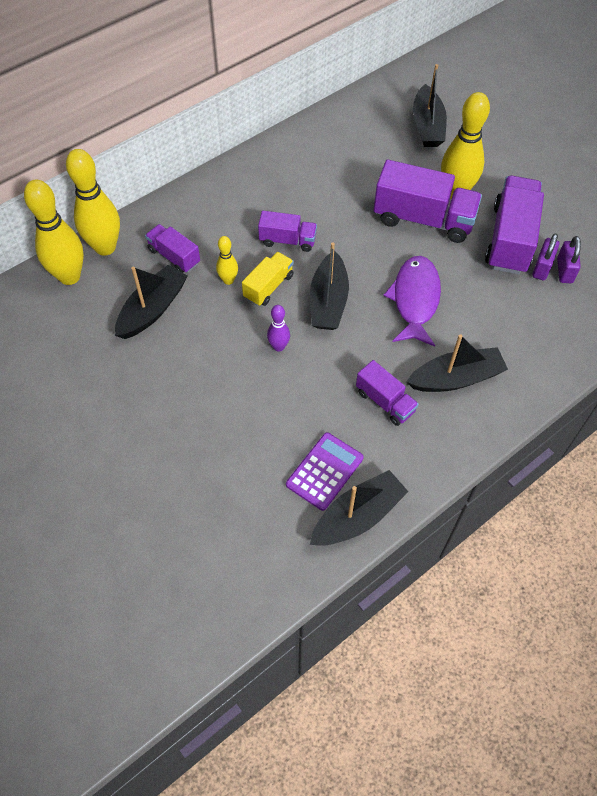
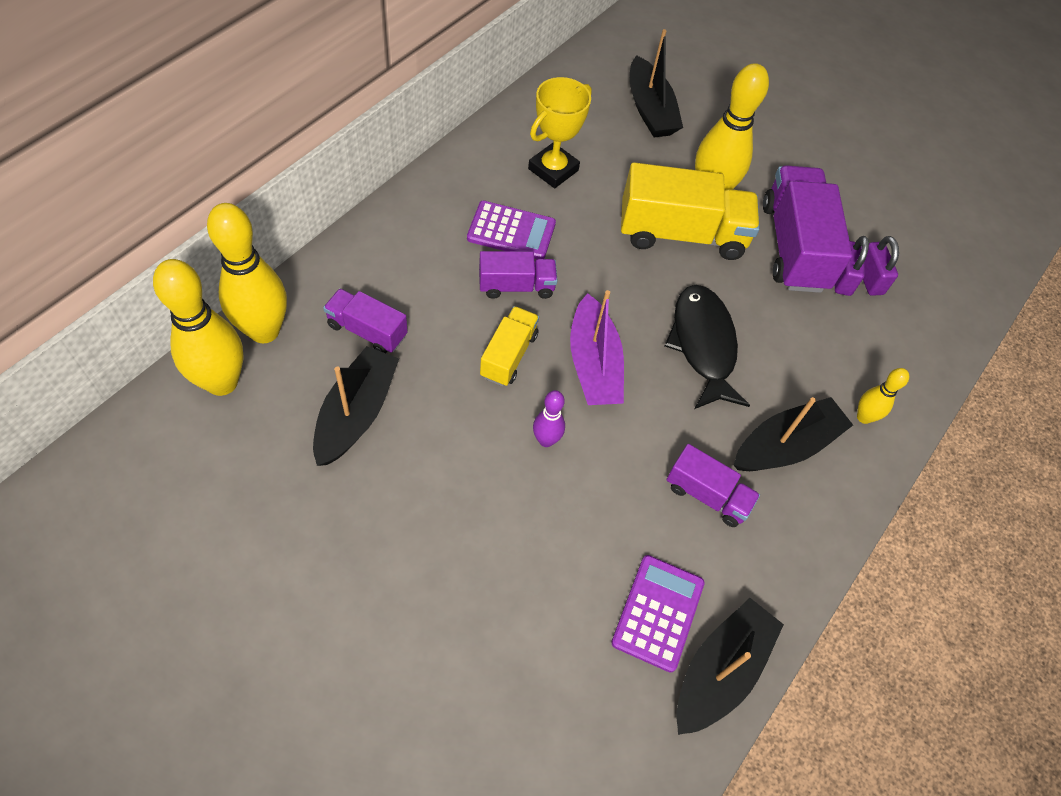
camera: 20 degrees left, 0 degrees up
(228, 280) = (451, 354): yellow bowling pin -> yellow bowling pin (863, 417)
(295, 202) = (511, 231): none -> purple calculator
(328, 301) = (593, 364): black boat -> purple boat
(339, 162) = (553, 169): none -> yellow trophy
(415, 299) = (703, 345): purple fish -> black fish
(423, 219) = (681, 234): purple truck -> yellow truck

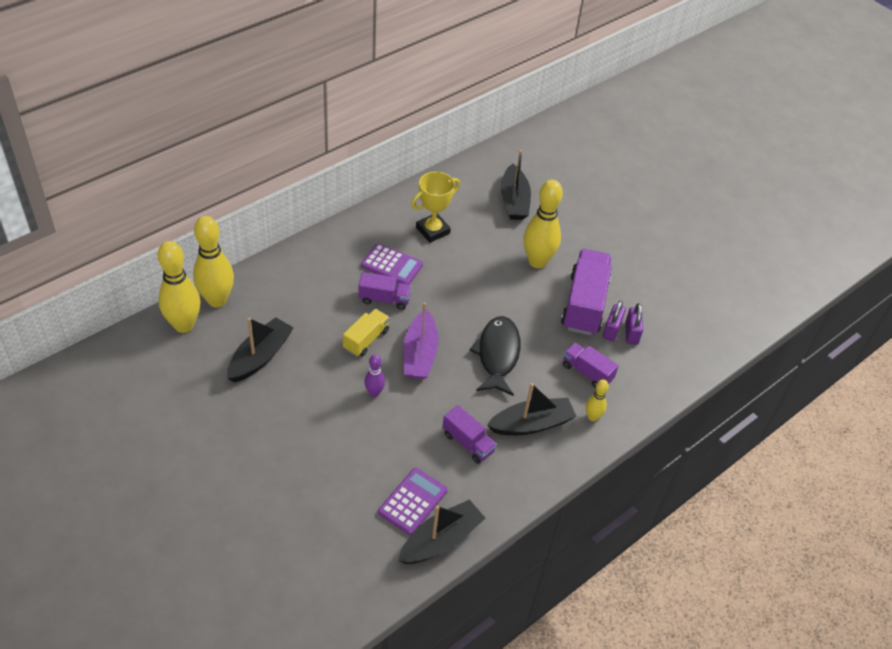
camera: 15 degrees right, 10 degrees down
(367, 331) = (280, 310): purple truck -> purple truck (587, 372)
(681, 234) = (507, 284): yellow truck -> none

